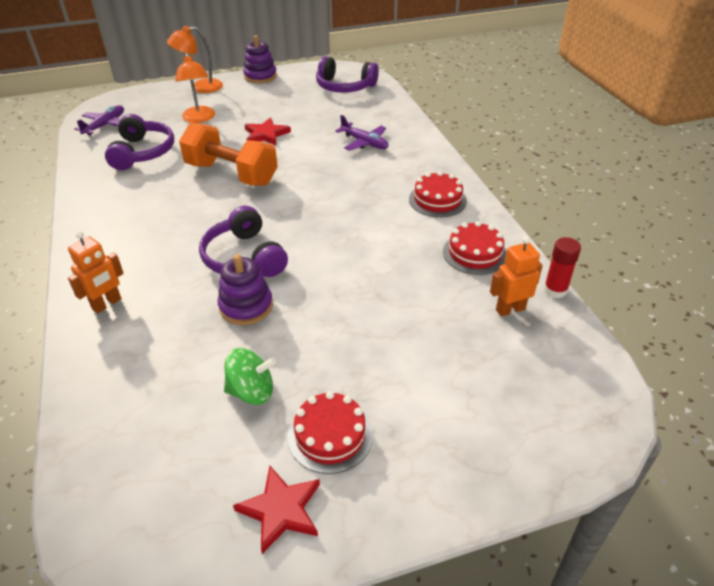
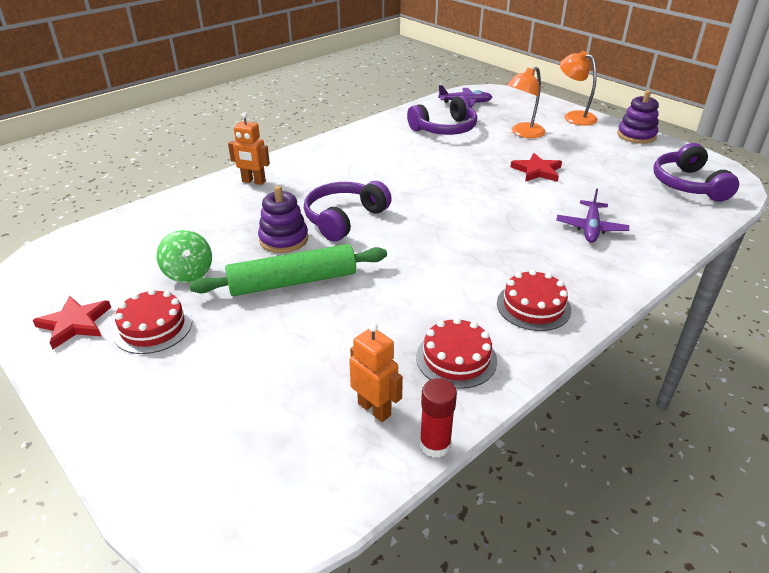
camera: 65 degrees right, 5 degrees down
(231, 174) = (455, 175): orange dumbbell -> none
(322, 316) = (292, 282): none -> green rolling pin

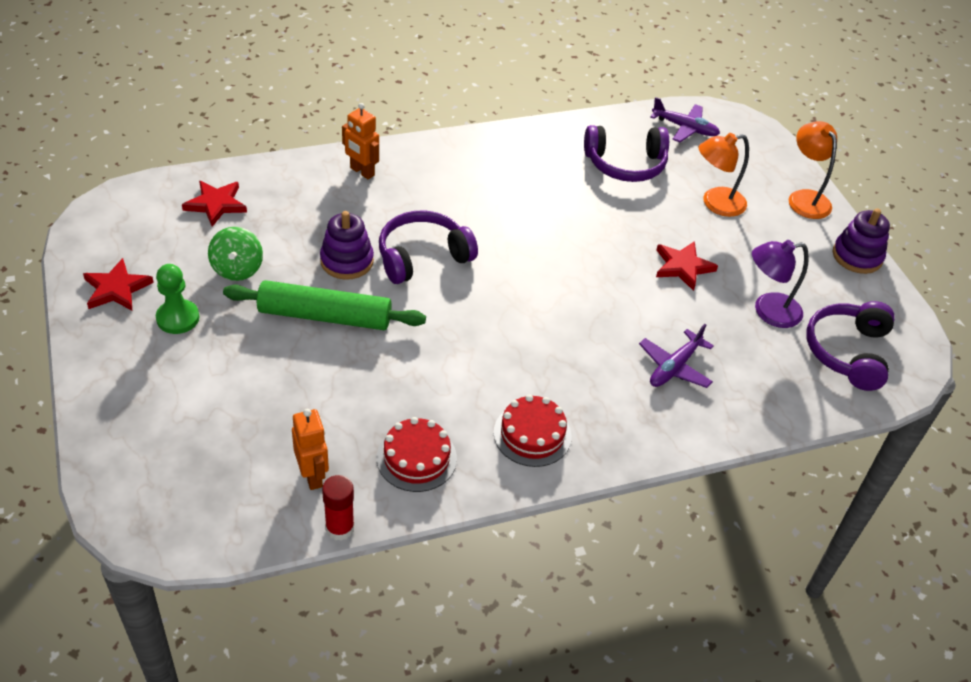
camera: 20 degrees right, 10 degrees up
(139, 235) = (216, 204): none -> red star
(153, 327) = (178, 318): red cake -> green pawn
(616, 178) = (768, 311): none -> purple lamp

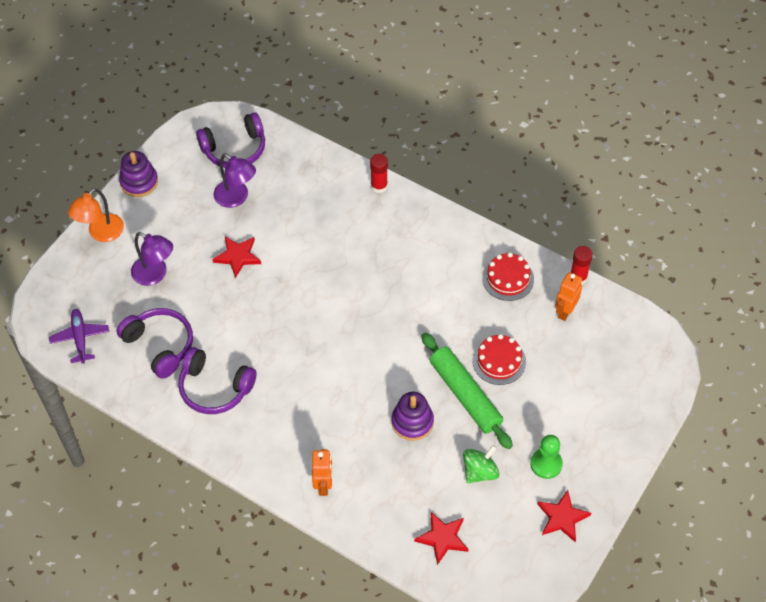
camera: 125 degrees left, 10 degrees up
(422, 256) = (366, 387): purple headphones -> purple headphones (214, 388)
(532, 434) = (440, 243): red cake -> red cake (499, 361)
(674, 367) = (328, 214): purple plane -> none
(675, 439) = (379, 186): none -> red glue stick
(715, 203) = (155, 274): orange lamp -> purple lamp

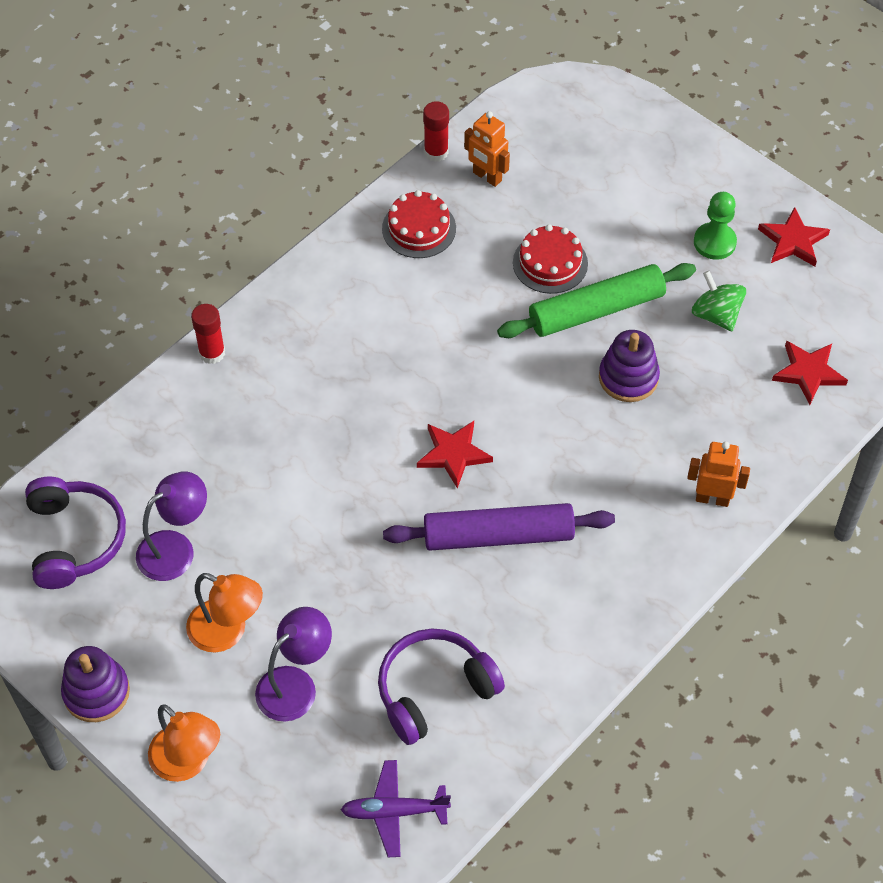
camera: 80 degrees left, 0 degrees up
(185, 235) = (227, 632): none -> orange lamp
(214, 388) = (528, 620): purple headphones -> none
(237, 256) = (291, 560): red star -> red star (453, 454)
(273, 363) = (498, 536): none -> purple rolling pin

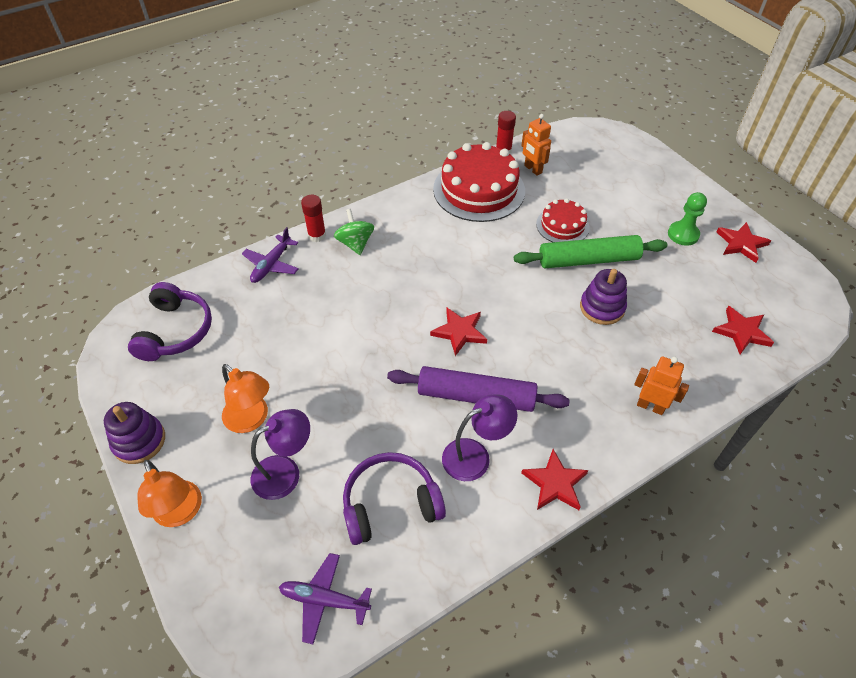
camera: 15 degrees right, 5 degrees down
(165, 413) = (271, 265): none -> purple plane
(176, 548) = (240, 352): purple lamp -> purple lamp (475, 455)
(419, 228) = (479, 190): red cake -> red cake, size x1.82
(619, 620) = (555, 483): none -> red star
(716, 315) = (676, 279): green spinning top -> green spinning top (355, 243)

